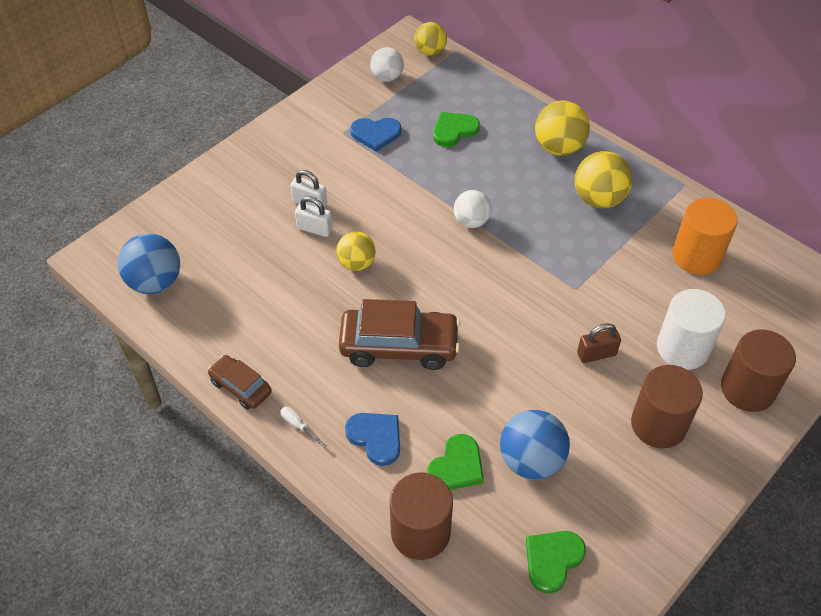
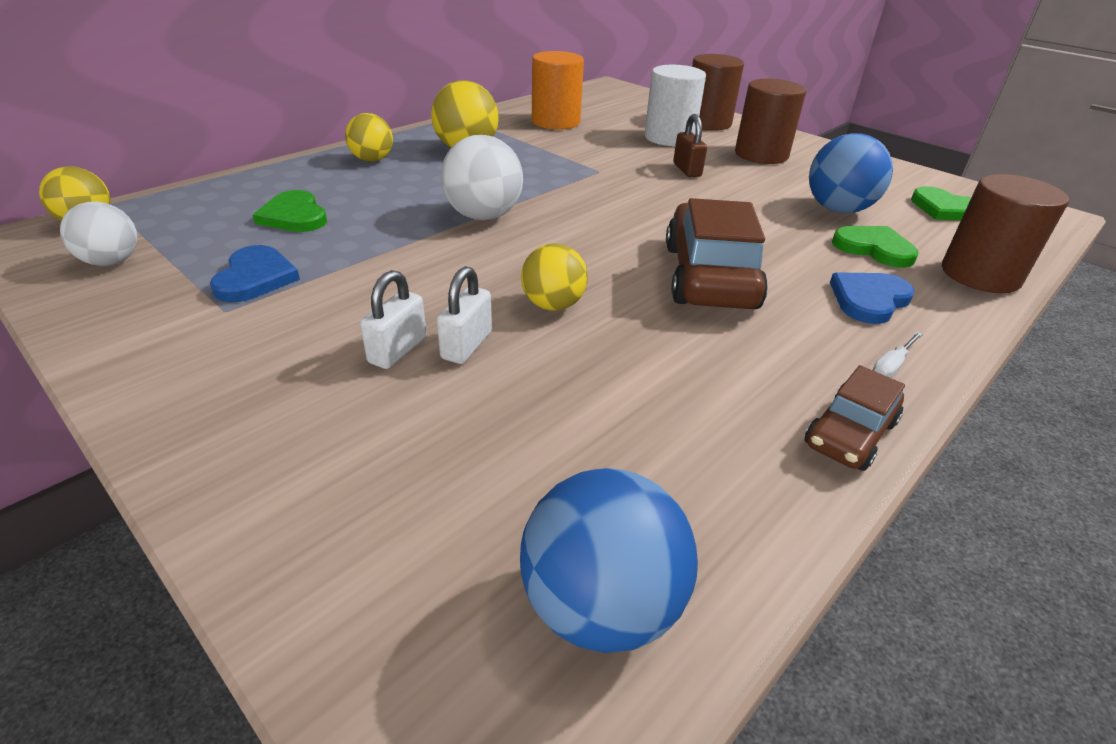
camera: 90 degrees left, 15 degrees down
(471, 221) = (483, 216): white ball -> white ball, size x1.51
(558, 147) = (372, 160): yellow ball -> yellow ball, size x0.66

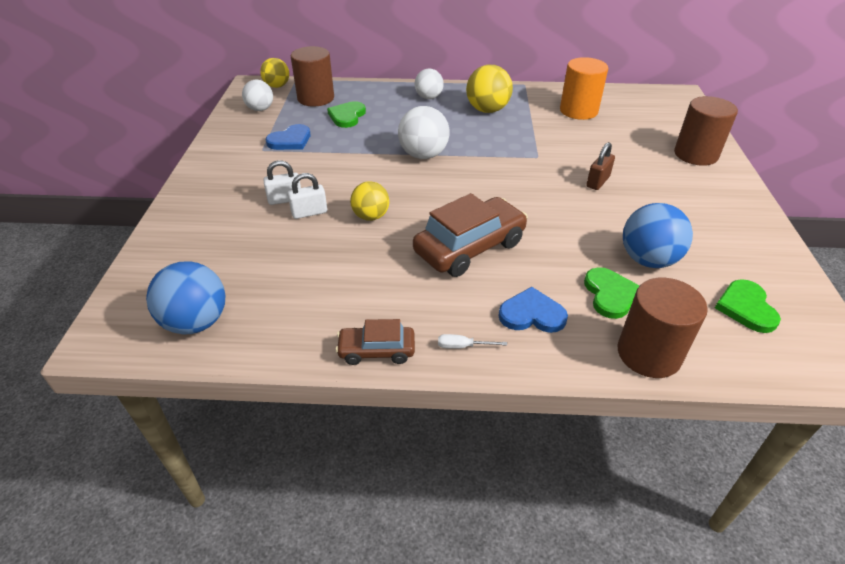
camera: 50 degrees right, 5 degrees up
(372, 160) = (429, 97): yellow ball -> white ball
(669, 138) = (636, 154): white cylinder -> none
(761, 155) = (682, 196): brown cylinder -> brown cylinder (316, 98)

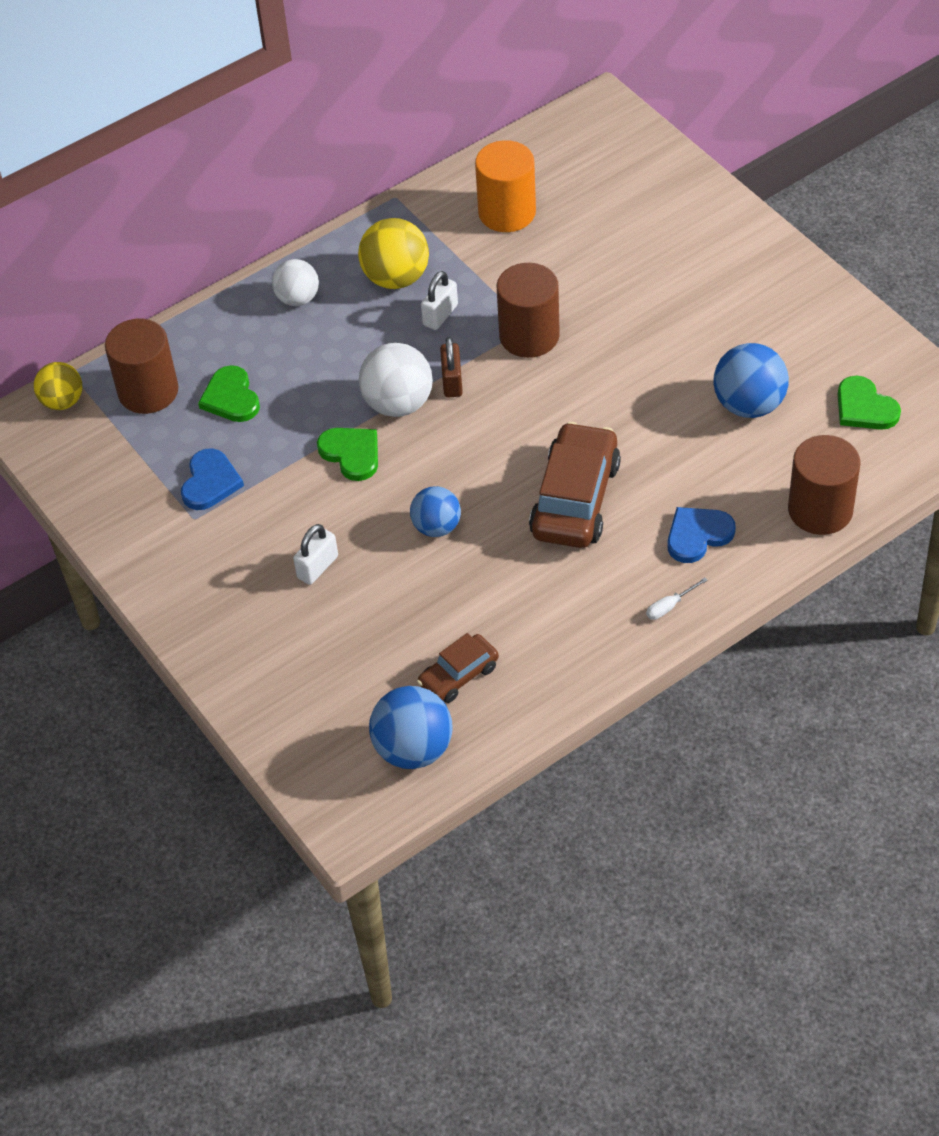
camera: 35 degrees left, 10 degrees up
(260, 109) = (98, 456): white ball -> none
(309, 212) = (366, 565): white padlock -> white padlock (440, 315)
(371, 216) = (436, 527): yellow ball -> blue ball
(376, 351) = (603, 660): brown car -> brown car (458, 675)
(597, 182) = (623, 325): brown padlock -> brown padlock (452, 381)
(610, 294) = (746, 468): green heart -> green heart (351, 453)
(695, 154) = (692, 215): brown cylinder -> brown cylinder (529, 336)

